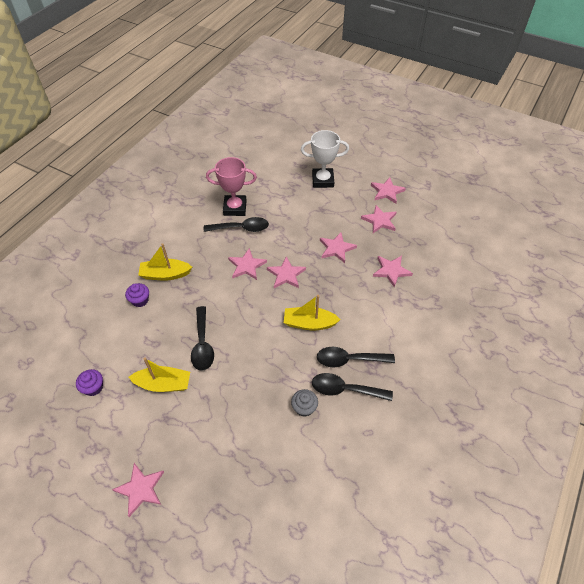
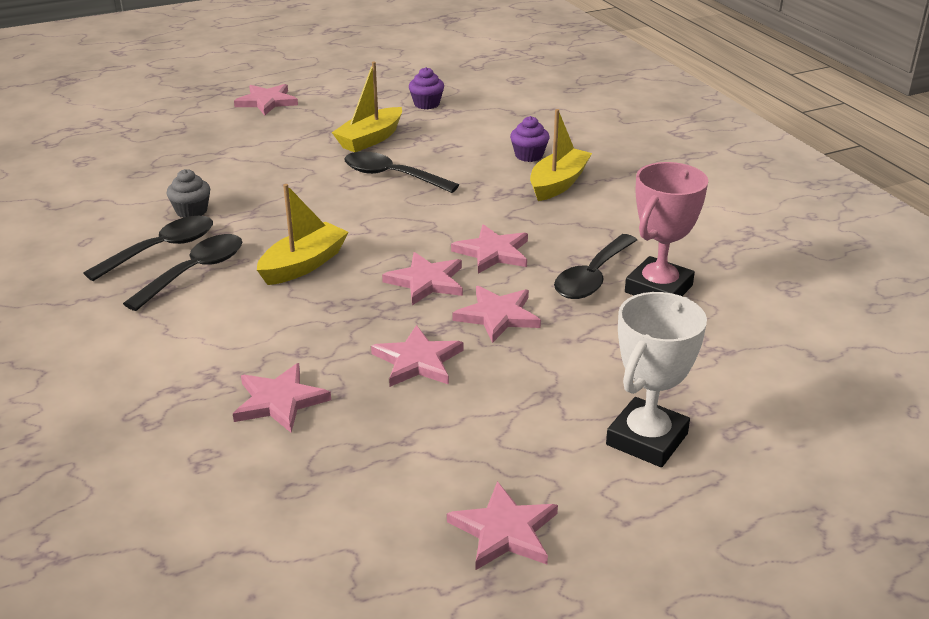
camera: 125 degrees right, 20 degrees down
(379, 220) = (423, 461): pink star -> pink star (498, 316)

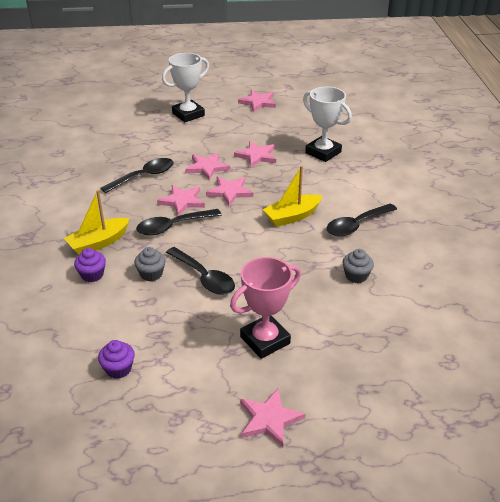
camera: 160 degrees left, 5 degrees up
(162, 249) = (376, 246): black spoon -> black spoon (173, 226)
(279, 401) = (323, 152): pink star -> white trophy
(370, 139) = (197, 327): yellow boat -> none
(459, 168) = (151, 274): none -> grey cupcake
(658, 289) = (119, 164): pink trophy -> pink trophy (265, 340)

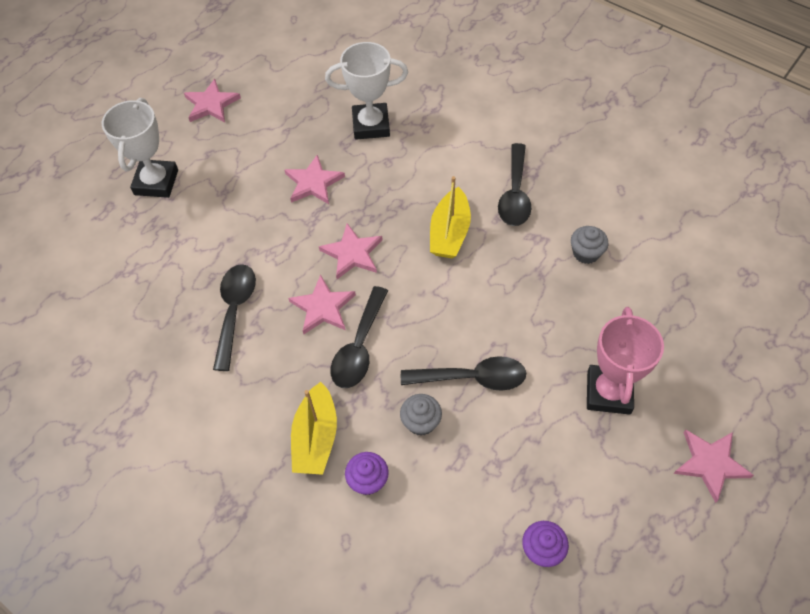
camera: 45 degrees left, 20 degrees up
(207, 167) = (284, 241): pink star -> none

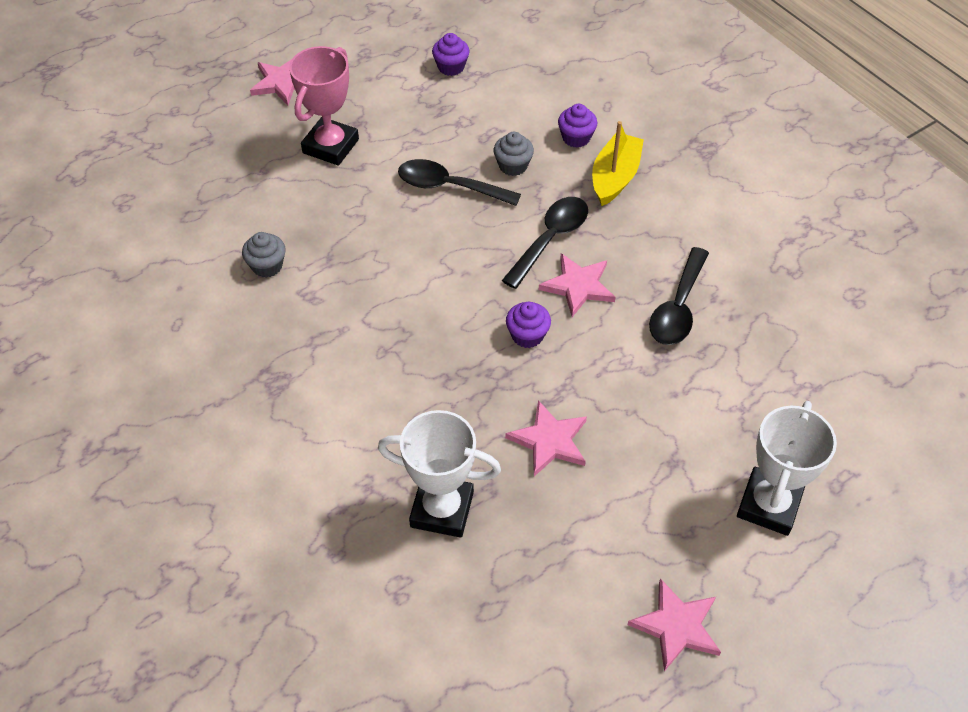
camera: 165 degrees left, 5 degrees down
(352, 253) = (527, 335): pink star -> purple cupcake
(449, 233) = (404, 328): yellow boat -> none
(515, 194) = (303, 353): black spoon -> none

